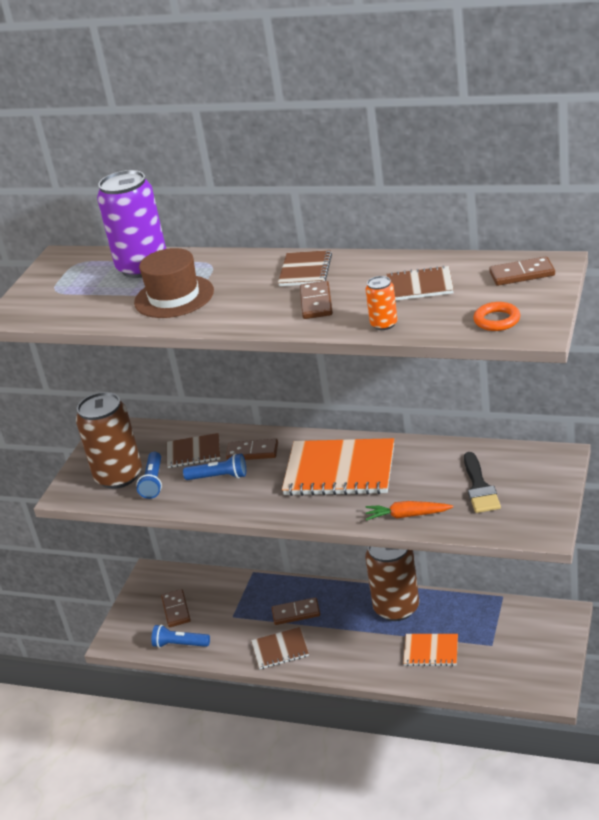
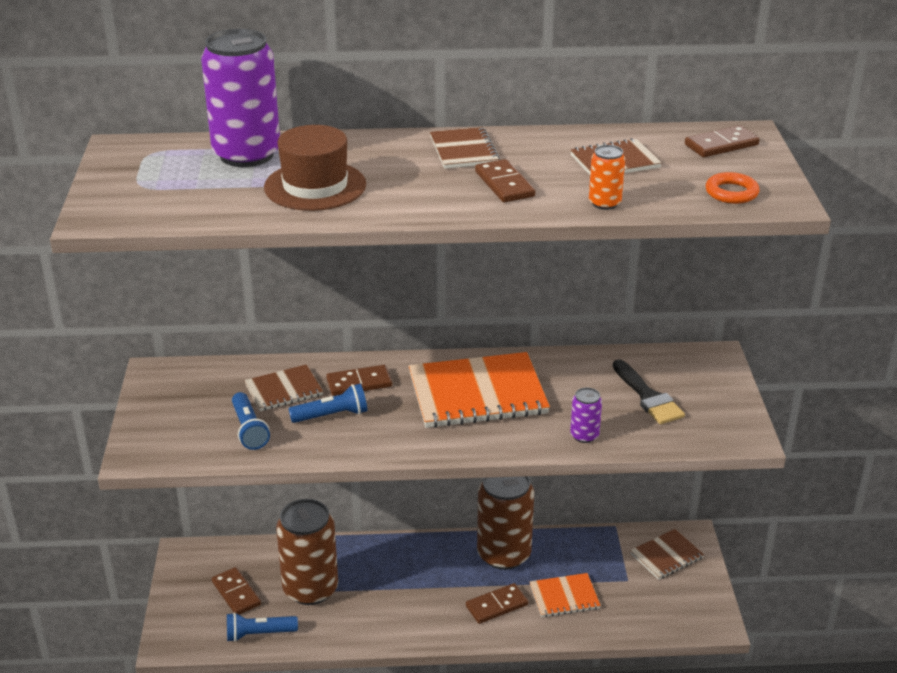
camera: 25 degrees left, 0 degrees up
(119, 476) = (198, 427): brown can -> brown can (310, 589)
(280, 649) = (387, 621): brown notebook -> brown notebook (666, 556)
(296, 613) = (388, 576): brown domino -> brown domino (497, 605)
(407, 515) = (584, 435): orange carrot -> purple can

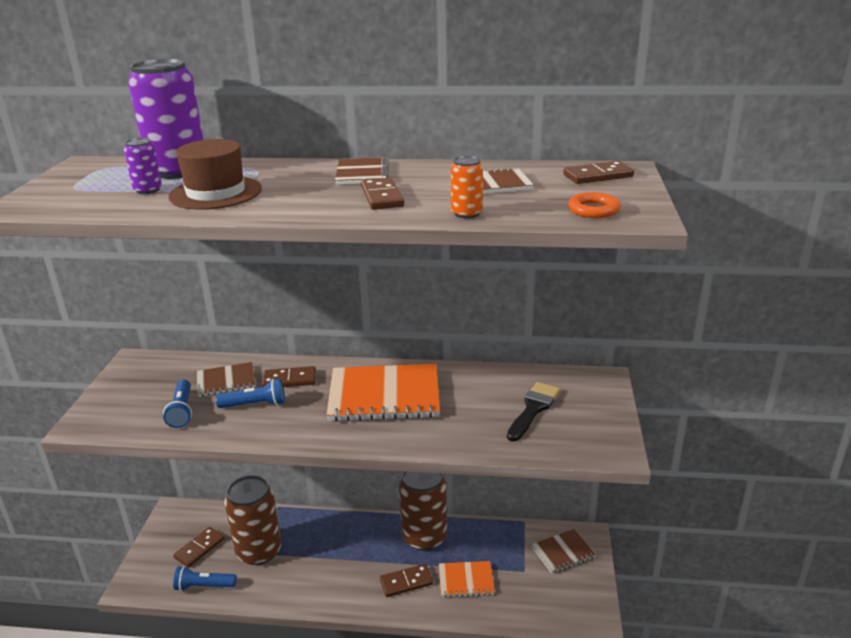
camera: 10 degrees right, 5 degrees down
(236, 593) = (199, 548): brown domino -> brown domino turned 60 degrees clockwise
(584, 435) = (465, 439): purple can -> purple can (148, 190)
(648, 396) = (533, 409): black brush -> black brush turned 135 degrees counterclockwise

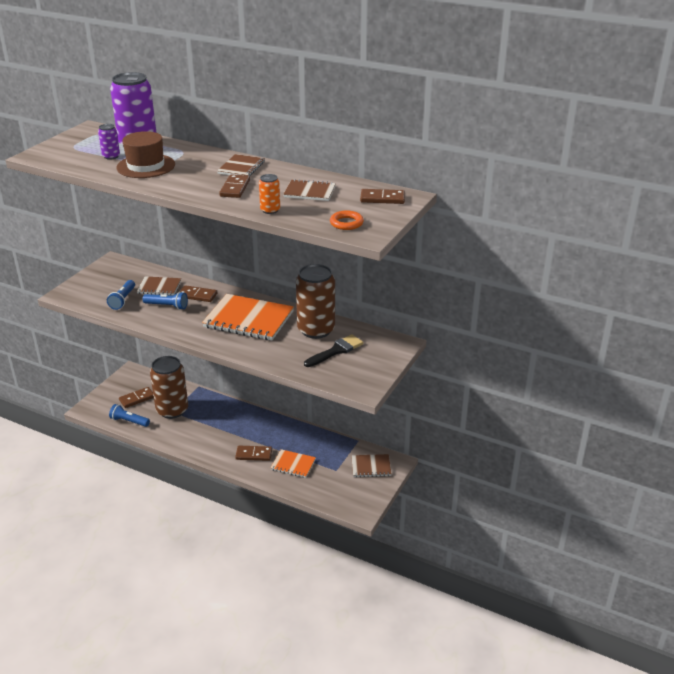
camera: 20 degrees right, 5 degrees up
(424, 537) = (283, 431): brown can -> brown can (316, 330)

